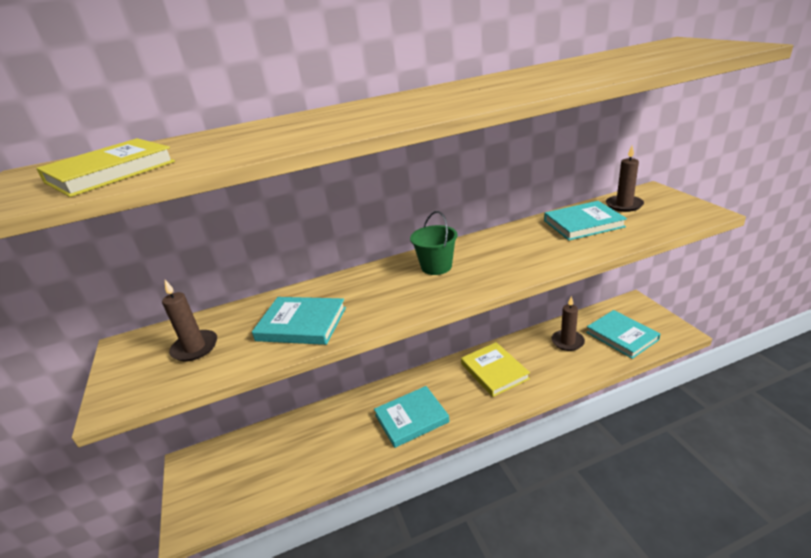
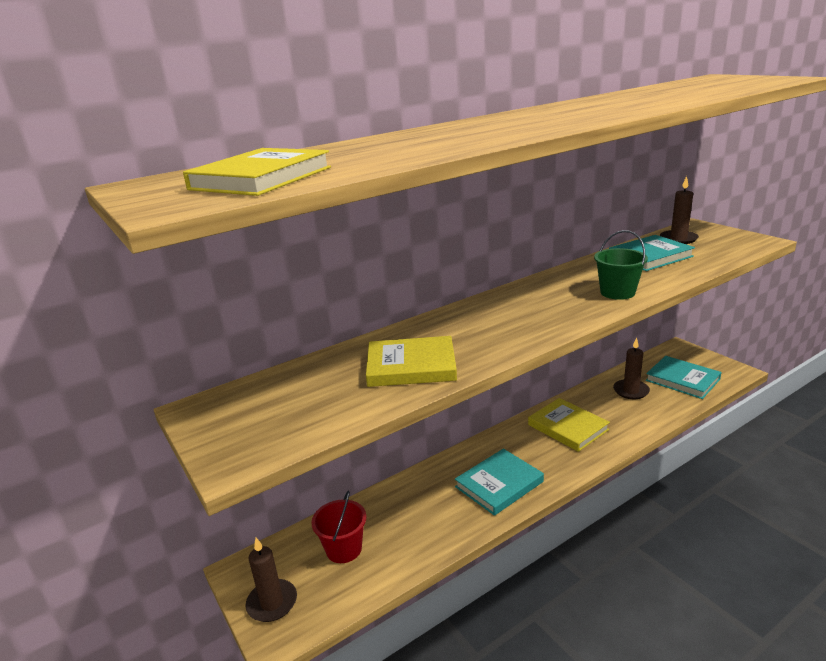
camera: 15 degrees left, 5 degrees down
(195, 348) = (296, 401): brown candle -> brown candle (272, 603)
(266, 457) = (344, 549): none -> red bucket
(301, 324) = (411, 366): turquoise book -> yellow book
(436, 267) = (524, 303): green bucket -> green bucket (617, 292)

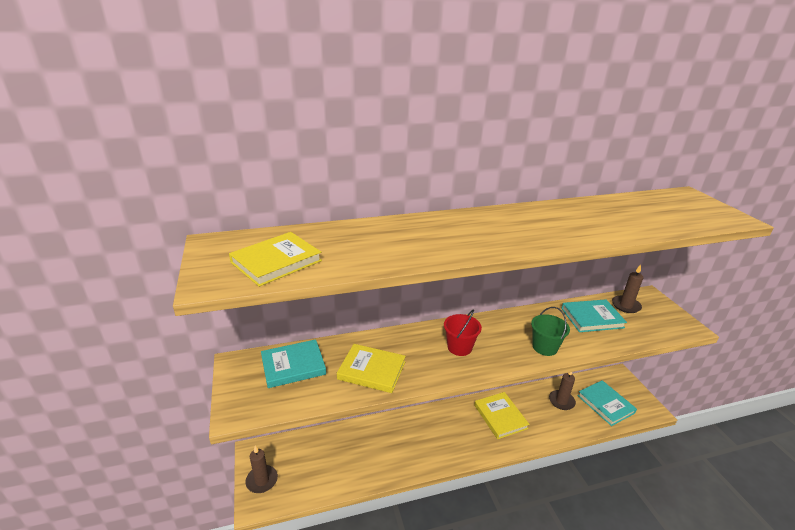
camera: 15 degrees right, 5 degrees up
(344, 549) = (316, 459): red bucket -> red bucket (459, 347)
(499, 484) = (432, 446): turquoise book -> turquoise book (293, 366)

